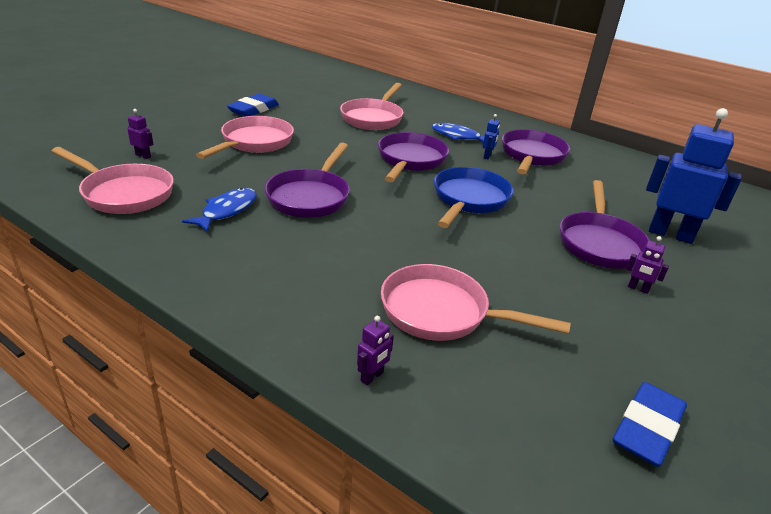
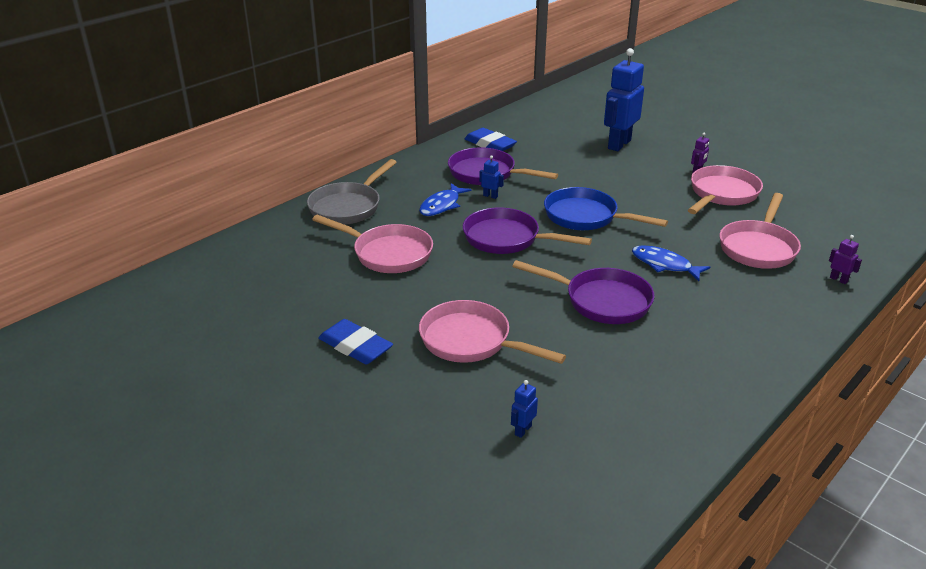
camera: 80 degrees left, 0 degrees up
(124, 193) = (627, 430): pink pan -> pink pan (722, 194)
(143, 156) = (522, 430): purple robot -> blue robot
(227, 211) = (645, 352): blue fish -> blue fish (664, 265)
(439, 106) = (348, 207): none -> grey pan
(599, 243) = (641, 173): purple pan -> none
(647, 428) = (830, 198): blue eraser -> blue eraser (490, 144)

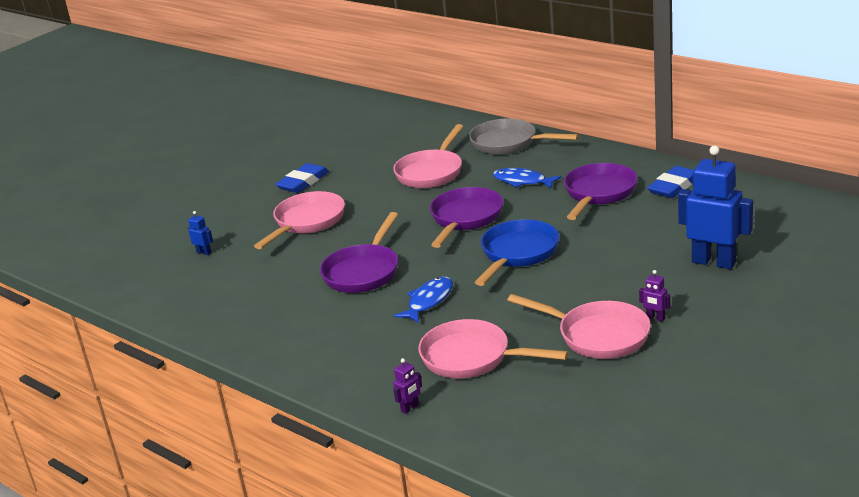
camera: 90 degrees right, 5 degrees down
(490, 196) = (549, 201): blue robot -> none

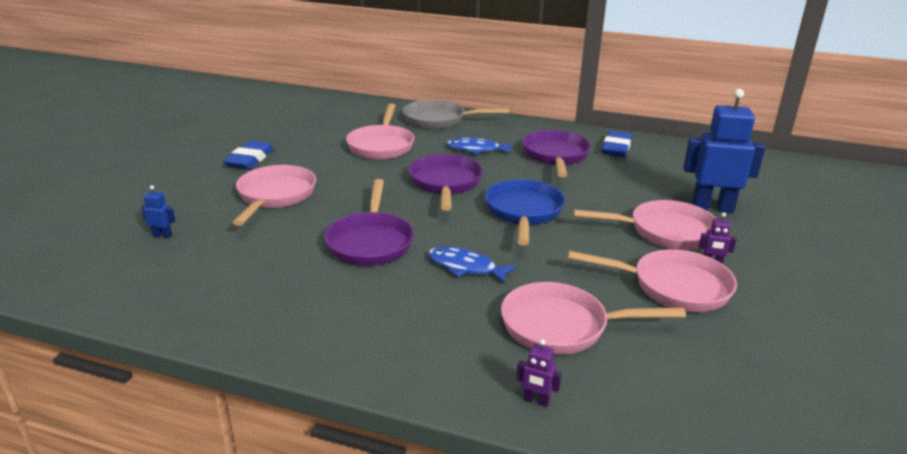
camera: 25 degrees left, 0 degrees up
(410, 408) = (536, 401): purple robot -> purple robot turned 90 degrees clockwise
(428, 301) = (465, 267): blue fish -> blue fish turned 75 degrees counterclockwise
(639, 283) = (665, 232): none -> pink pan

